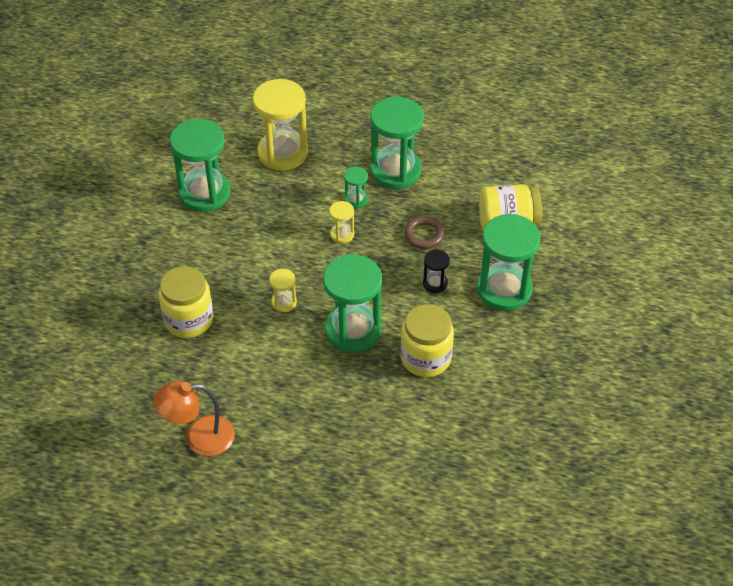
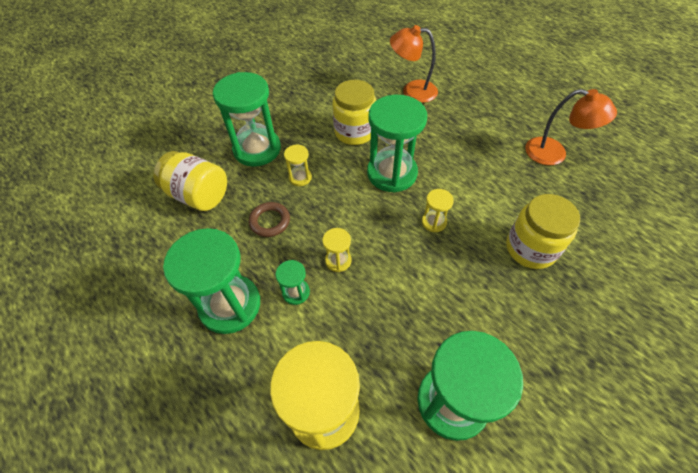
camera: 145 degrees left, 5 degrees up
(405, 450) = (412, 91): none -> orange lamp
(435, 283) = (300, 177): black hourglass -> yellow hourglass

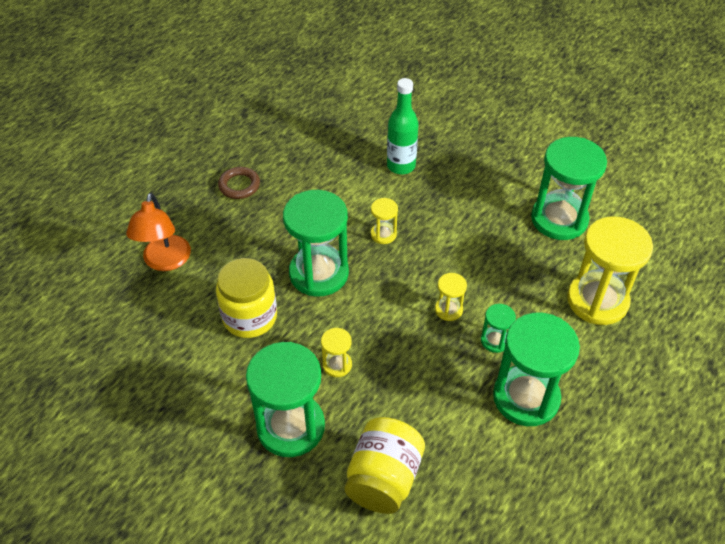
camera: 100 degrees left, 5 degrees down
(270, 221) = (410, 384): brown ring -> brown ring (239, 185)
(530, 248) = (401, 166): yellow jar -> green bottle
(554, 153) = (275, 140): orange lamp -> none

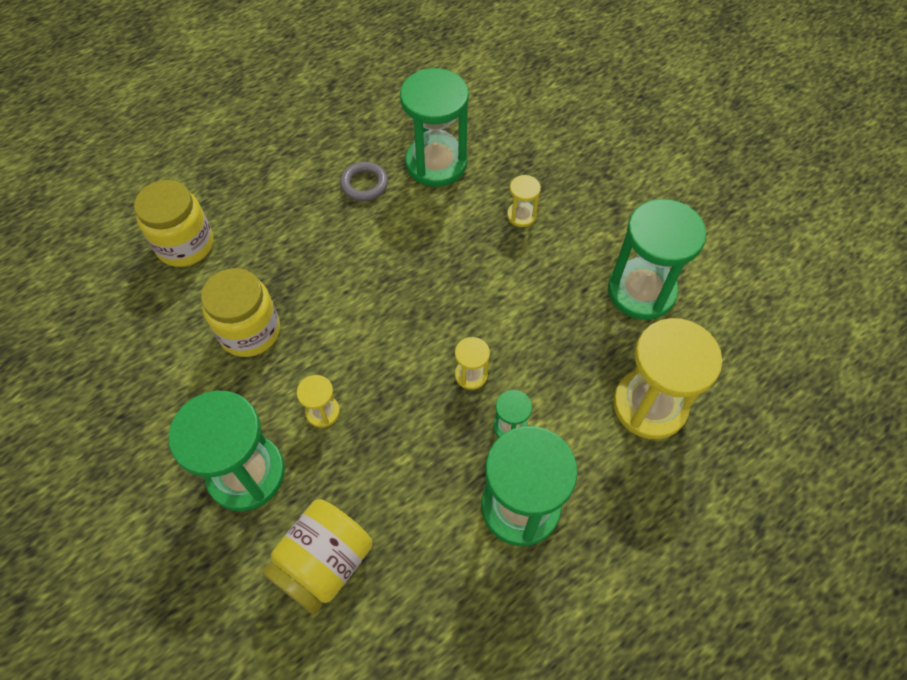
camera: 15 degrees right, 10 degrees up
(165, 262) = (185, 245): orange lamp -> yellow jar
(239, 185) = (295, 171): brown ring -> none
(303, 184) = (364, 184): none -> grey ring
(319, 273) = (342, 296): green hourglass -> green hourglass (436, 163)
(383, 234) = (431, 265): yellow hourglass -> yellow hourglass (521, 215)
(401, 166) = (481, 184): green bottle -> none

